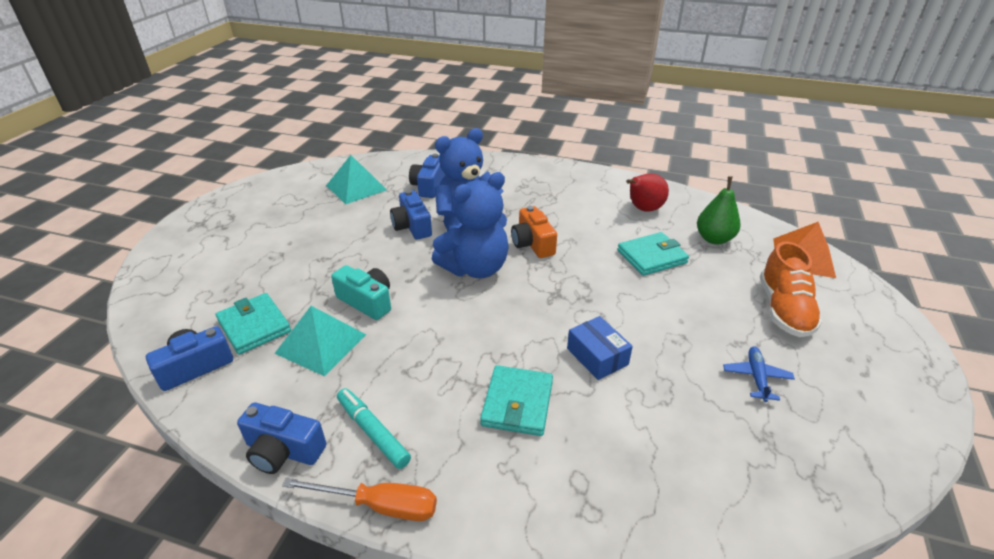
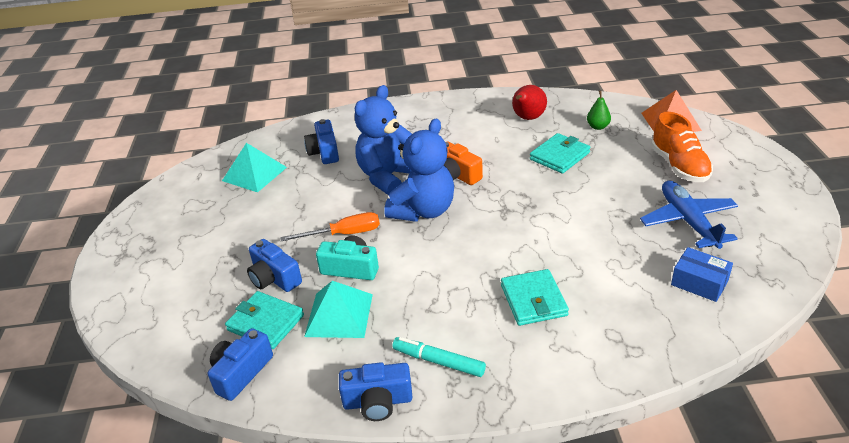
camera: 20 degrees left, 0 degrees up
(379, 505) = (484, 406): orange screwdriver -> orange screwdriver (344, 234)
(412, 226) = (339, 193): blue camera -> blue camera (274, 278)
(597, 356) = (569, 246): blue box -> blue box (699, 282)
(714, 239) = (598, 127): green pear -> green pear, size x0.66
(756, 377) = (688, 221): blue plane -> blue plane, size x1.87

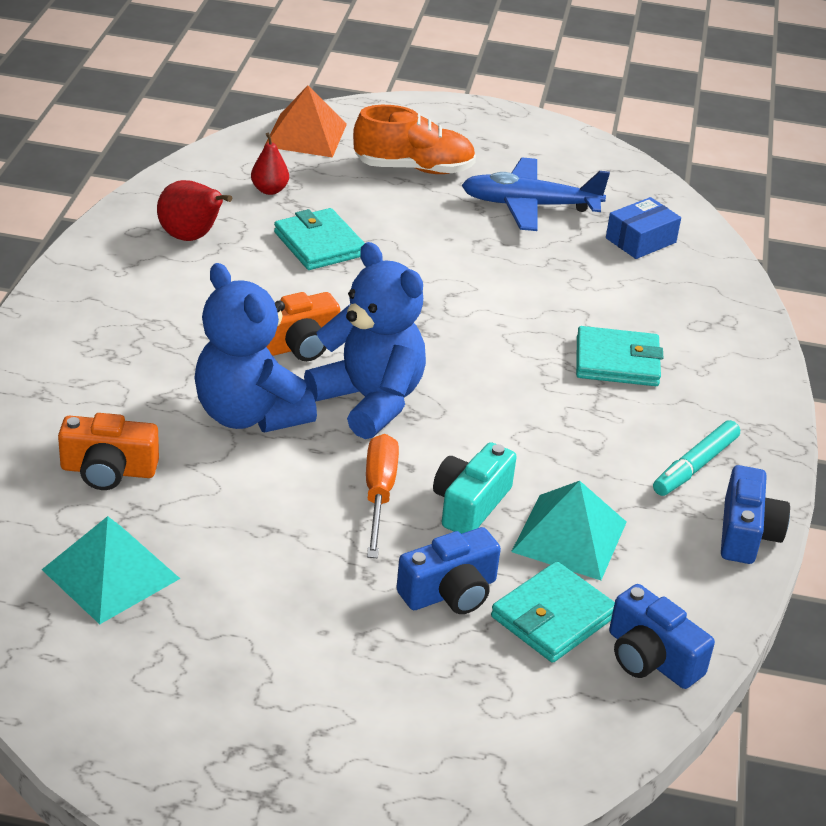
camera: 80 degrees left, 0 degrees up
(324, 152) = (108, 470): blue camera -> orange camera
(598, 127) = (269, 190): green pear -> red pear

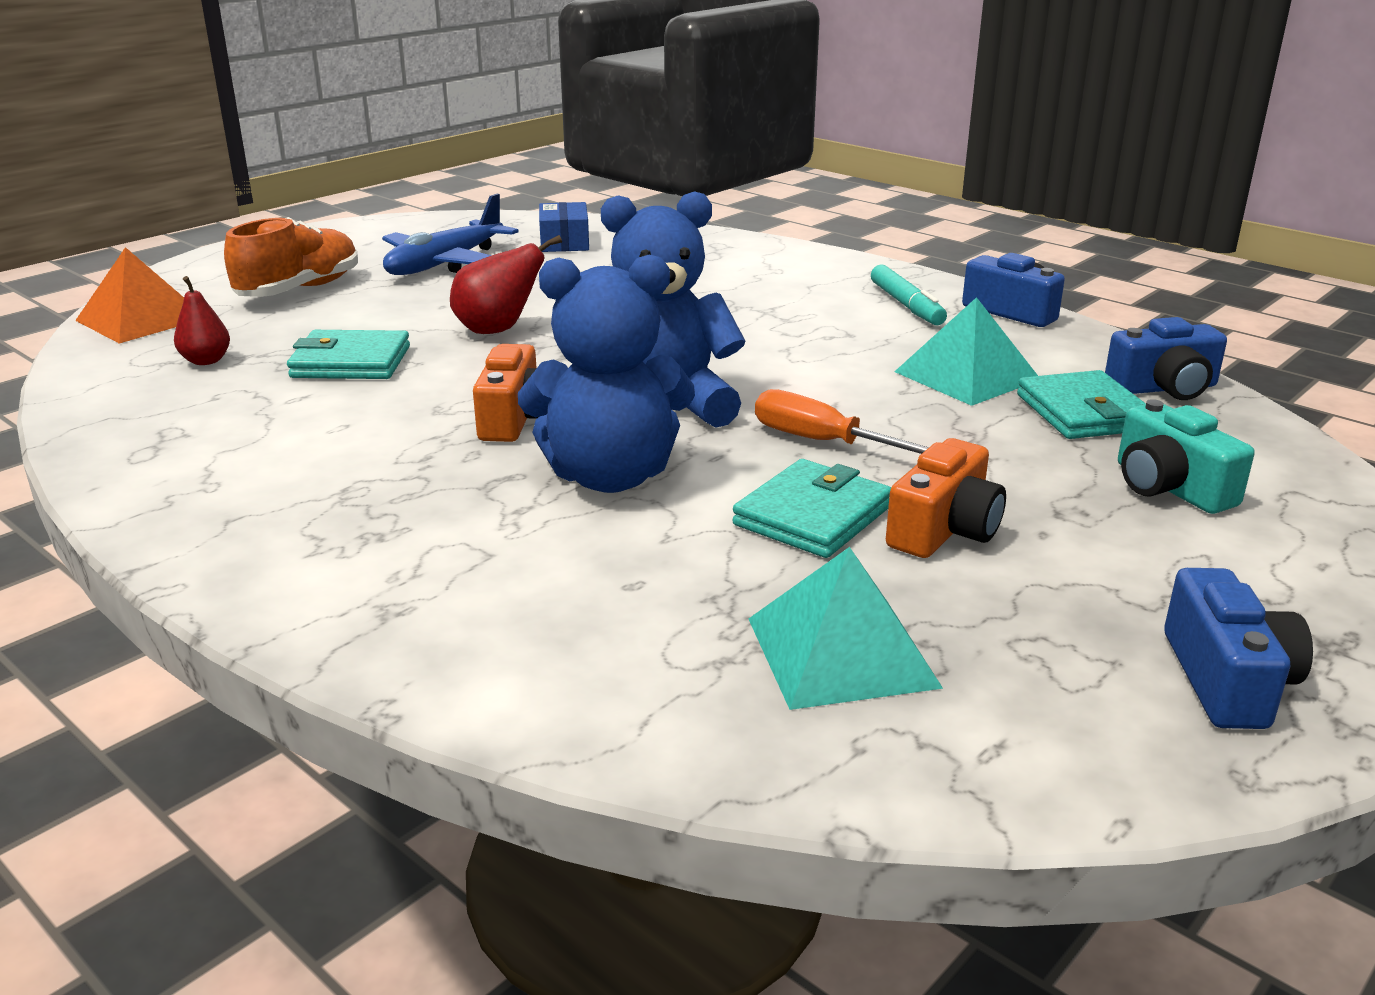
camera: 55 degrees left, 10 degrees down
(108, 470) = (619, 599): orange camera -> orange camera (944, 530)
(191, 237) = (217, 424): red pear -> red pear (498, 330)
(450, 592) = (1016, 449): blue camera -> blue camera (1227, 680)
(470, 504) = (882, 404): turquoise camera -> turquoise camera (1169, 487)
(617, 361) = (727, 293): turquoise wallet -> turquoise wallet (812, 516)

